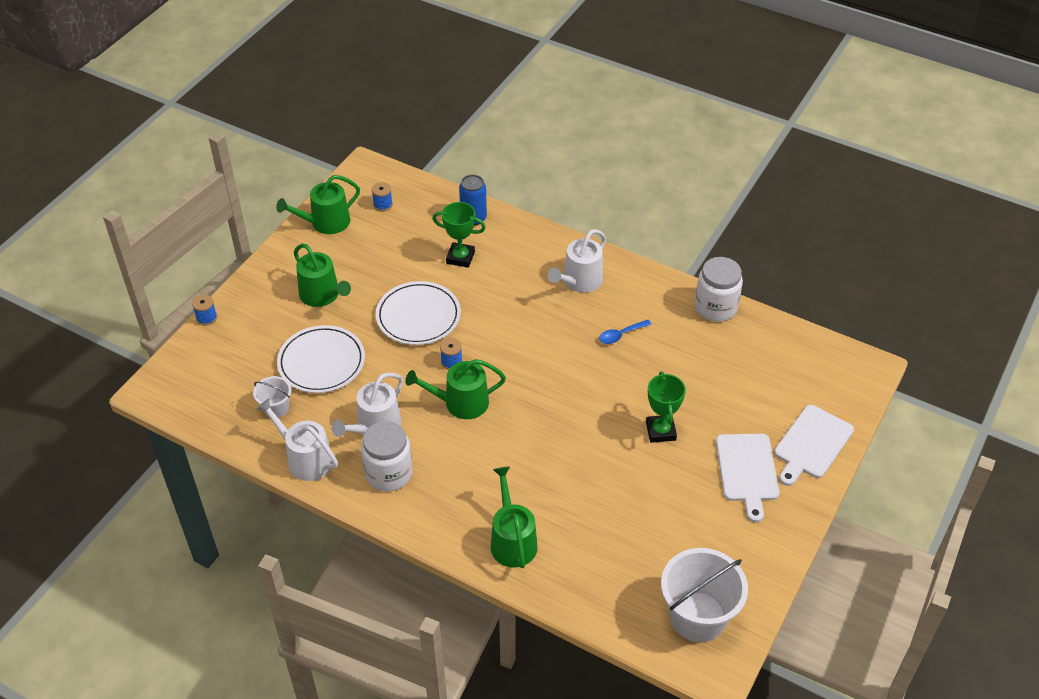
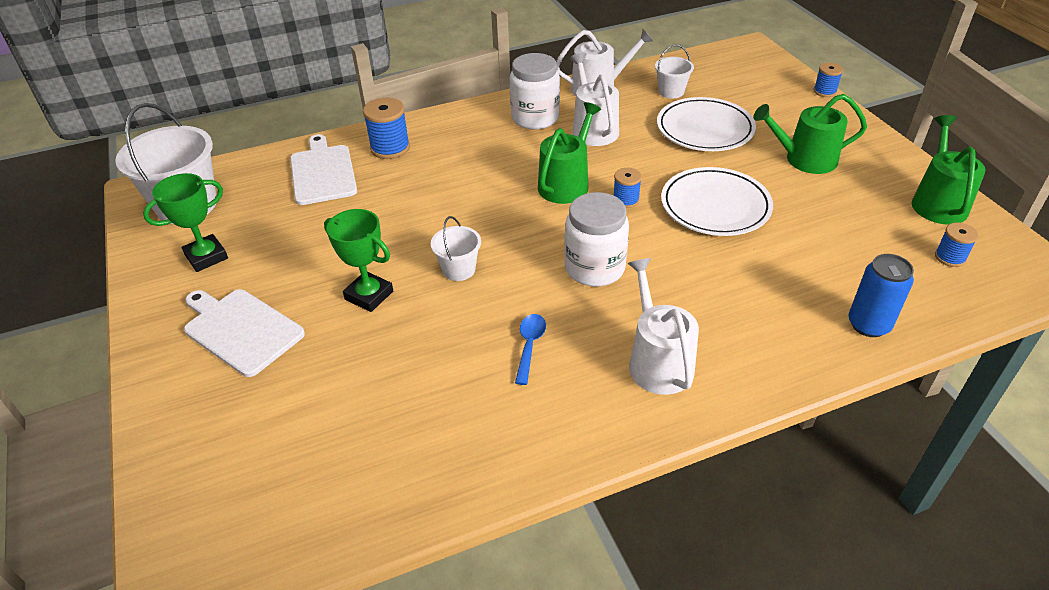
camera: 130 degrees right, 5 degrees down
(460, 257) = (792, 277): green trophy -> green trophy (206, 257)
(512, 541) = (390, 148): green watering can -> blue spool
(597, 403) = (459, 269): none -> white bucket
(715, 307) = (474, 479): white jar -> white jar (594, 268)
(812, 444) = (186, 411): white cutting board -> white cutting board (322, 172)

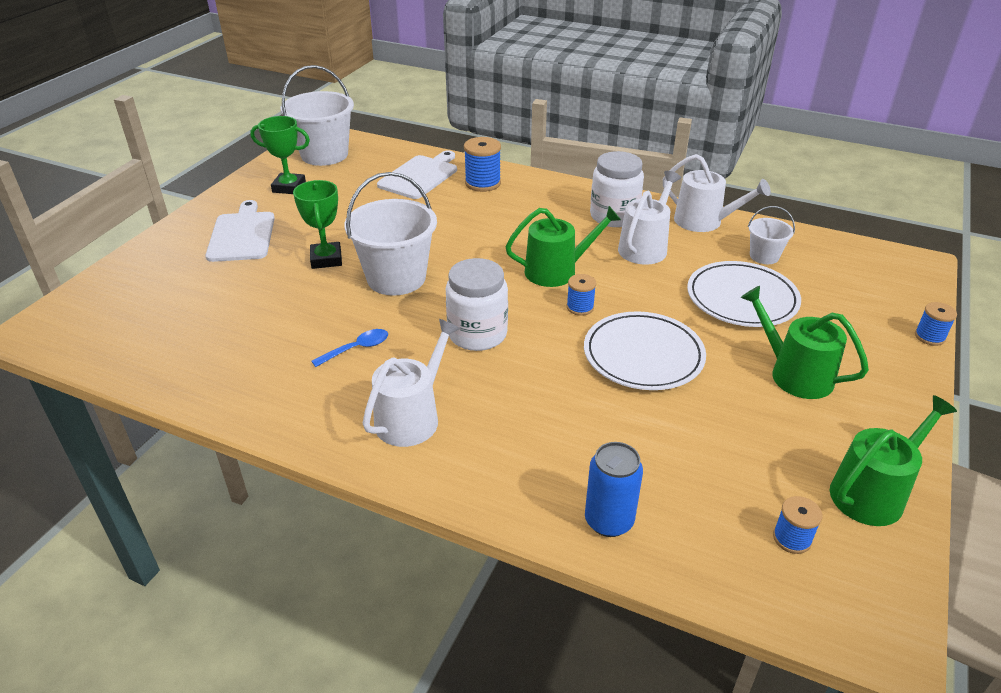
camera: 45 degrees right, 5 degrees down
(459, 269) = (396, 278): white bucket -> white bucket, size x1.98

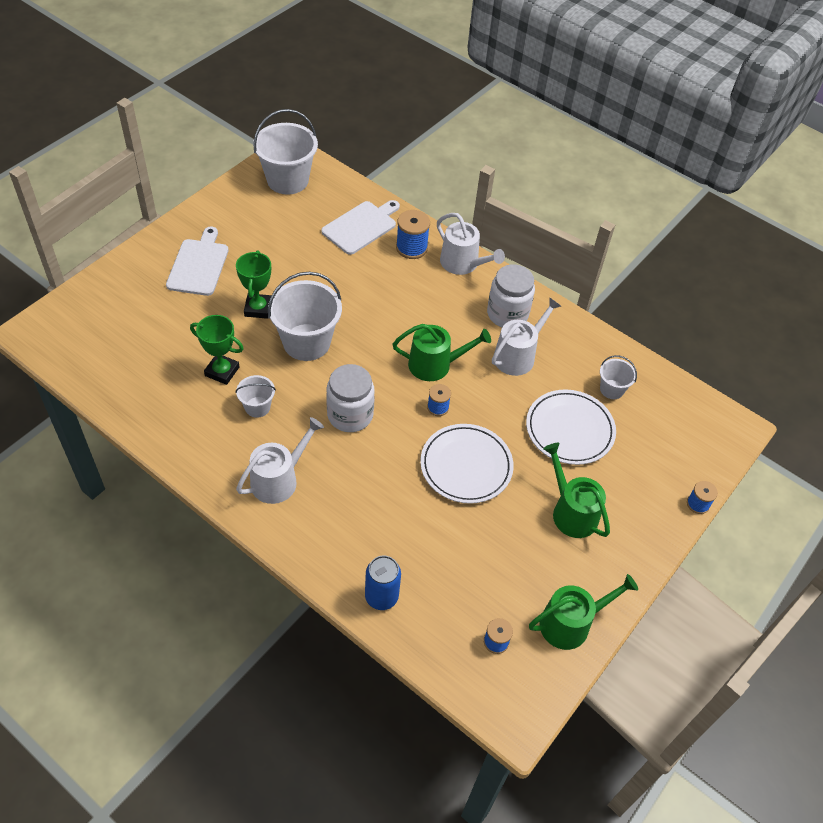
camera: 10 degrees right, 15 degrees up
(289, 187) = (248, 216): green trophy -> green trophy (222, 371)
(357, 349) = (257, 407): blue spoon -> white bucket
(703, 221) = (581, 338): white watering can -> white watering can (463, 263)

